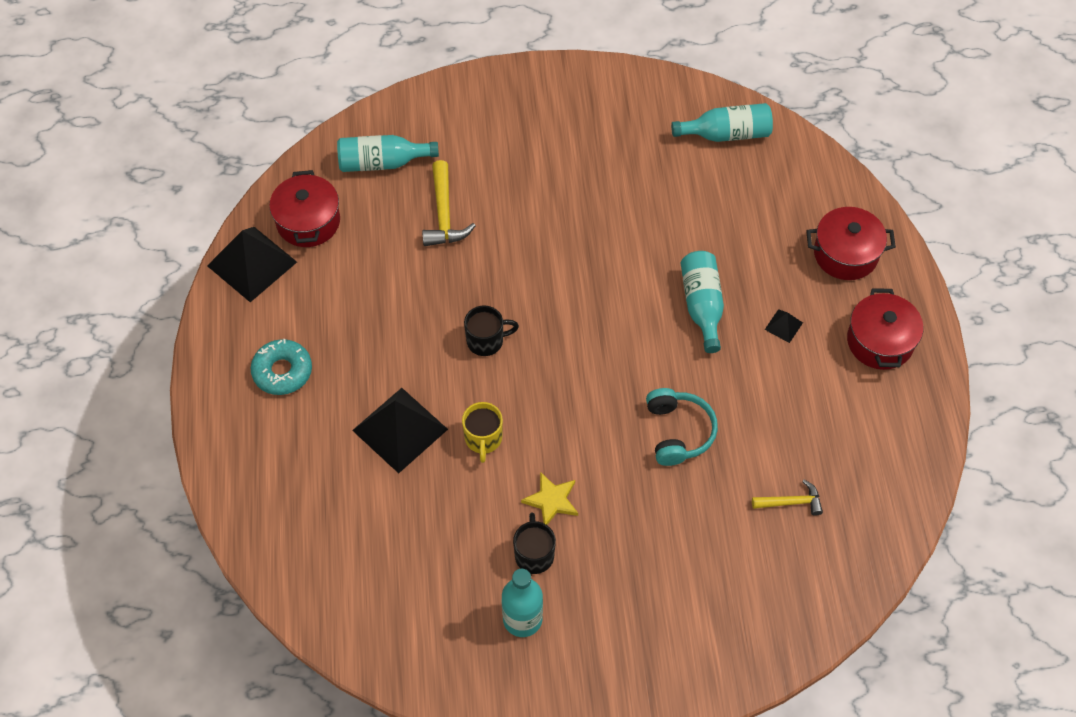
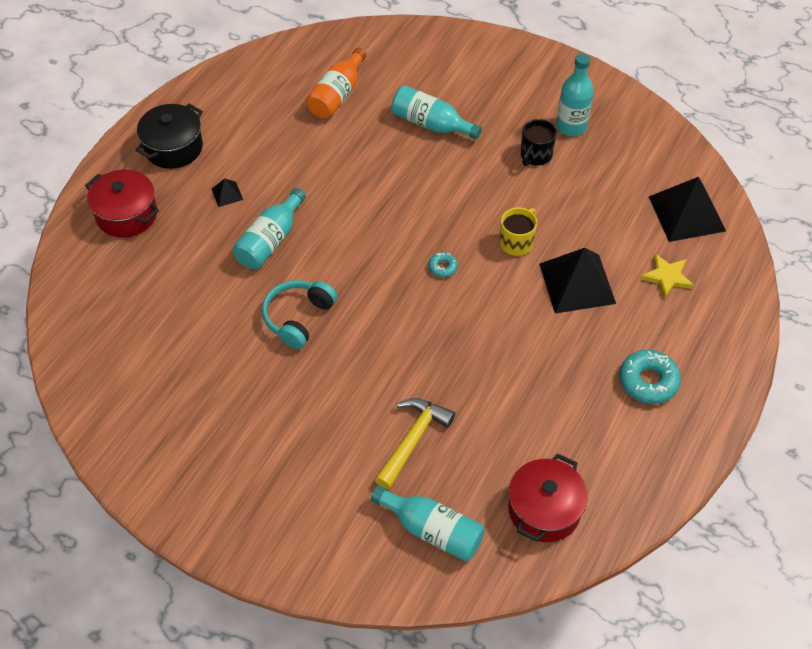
camera: 145 degrees left, 5 degrees down
(252, 264) = (623, 498): black pyramid -> black pyramid (687, 213)
(486, 341) = (460, 310): black mug -> none
(531, 372) = (442, 267): none -> turquoise donut
(551, 500) = (497, 179): yellow star -> yellow star (667, 277)
(678, 432) = (371, 171): turquoise headphones -> turquoise headphones (298, 318)
(726, 134) = (105, 363): turquoise bottle -> turquoise bottle (431, 124)
(791, 502) = (337, 95): yellow hammer -> orange bottle
(880, 341) = (173, 148): red pot -> black pot

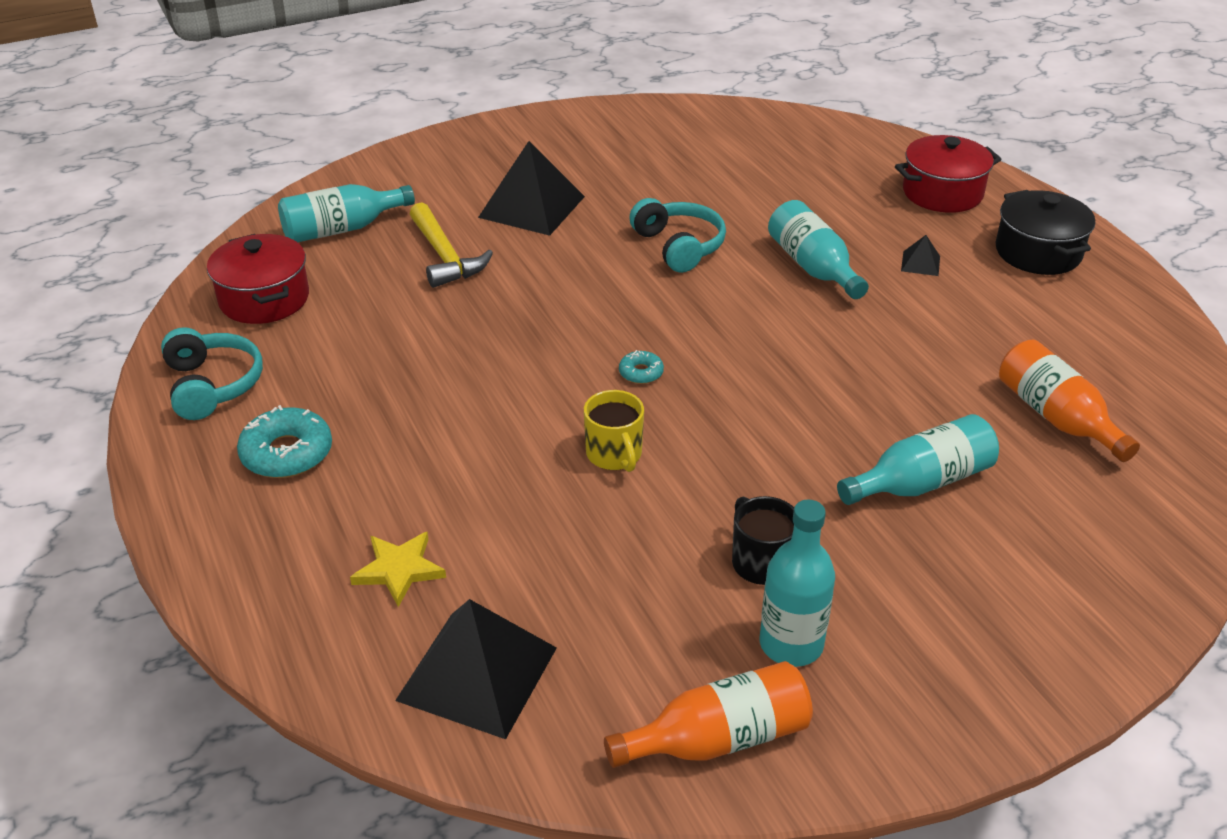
camera: 125 degrees right, 15 degrees down
(577, 283) = (490, 474): black pyramid -> black pyramid (532, 207)
(637, 126) = (718, 738): none -> orange bottle
(638, 465) = (212, 385): none -> turquoise headphones

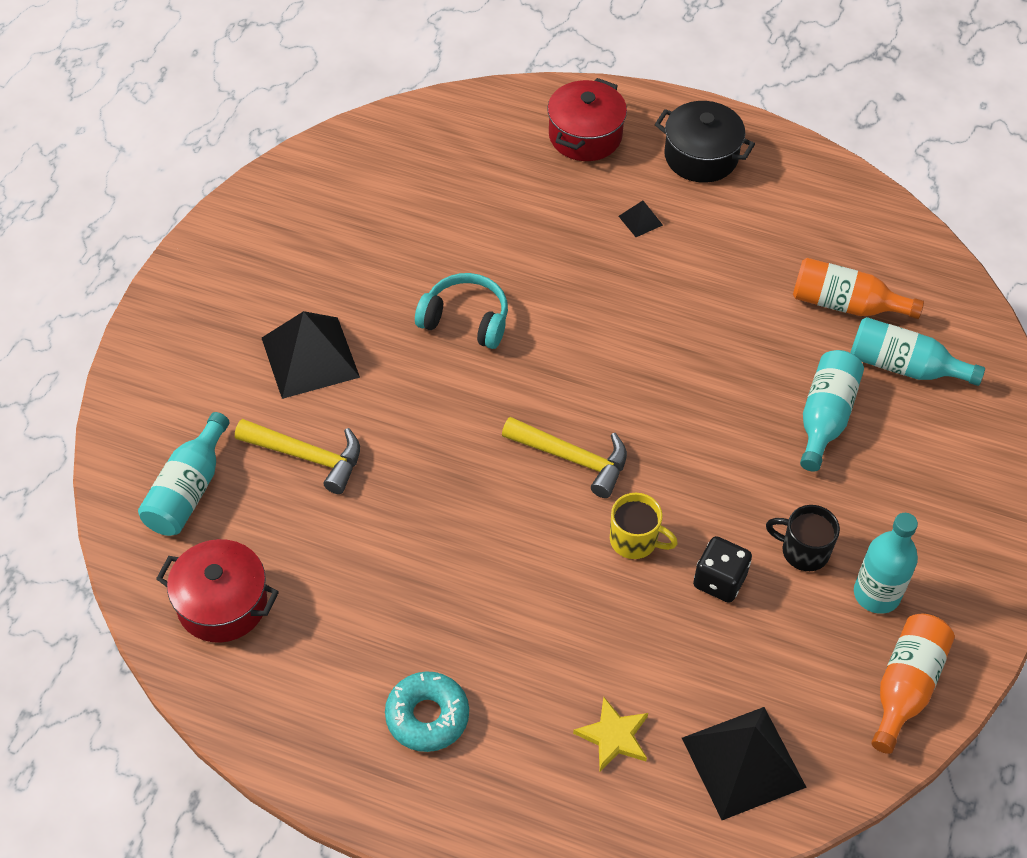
camera: 45 degrees left, 15 degrees up
(212, 385) = (294, 708): turquoise headphones -> none
(641, 373) = (573, 459): turquoise donut -> yellow hammer
(649, 530) = (719, 580): none -> black dice
(813, 267) = (577, 274): turquoise bottle -> turquoise bottle (903, 366)

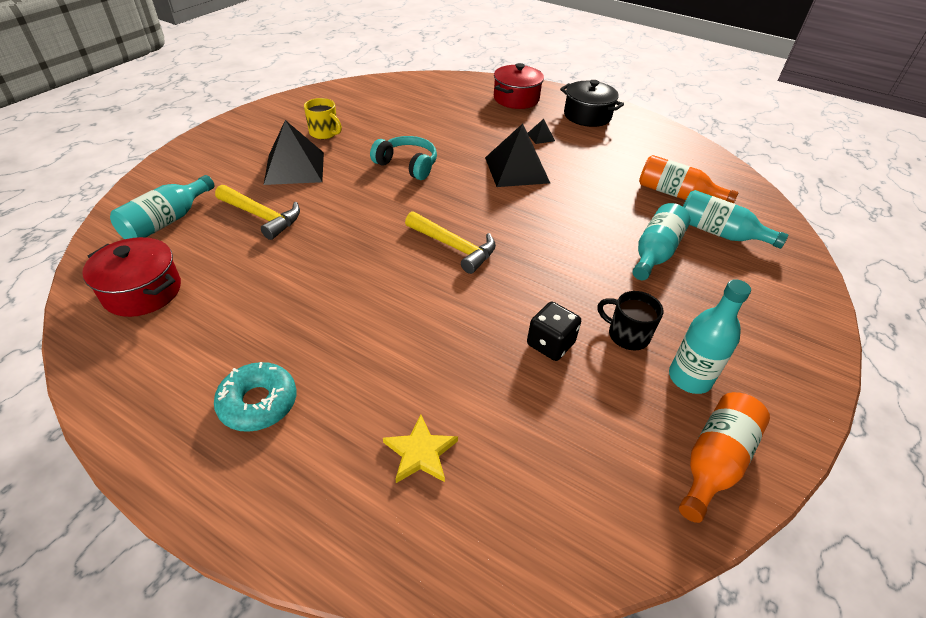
camera: 10 degrees right, 10 degrees down
(634, 540) = (486, 305): yellow mug -> yellow mug (324, 133)
(743, 762) = (541, 502): black pyramid -> black pyramid (517, 170)

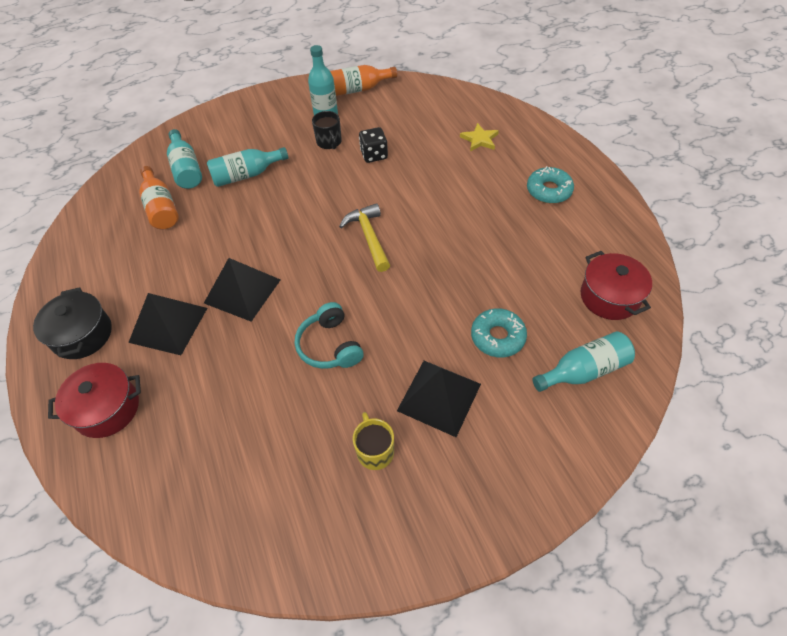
camera: 140 degrees left, 10 degrees up
(262, 217) = (497, 337): yellow hammer -> turquoise donut
(540, 137) = (168, 325): black pyramid -> black pyramid, size x2.31

